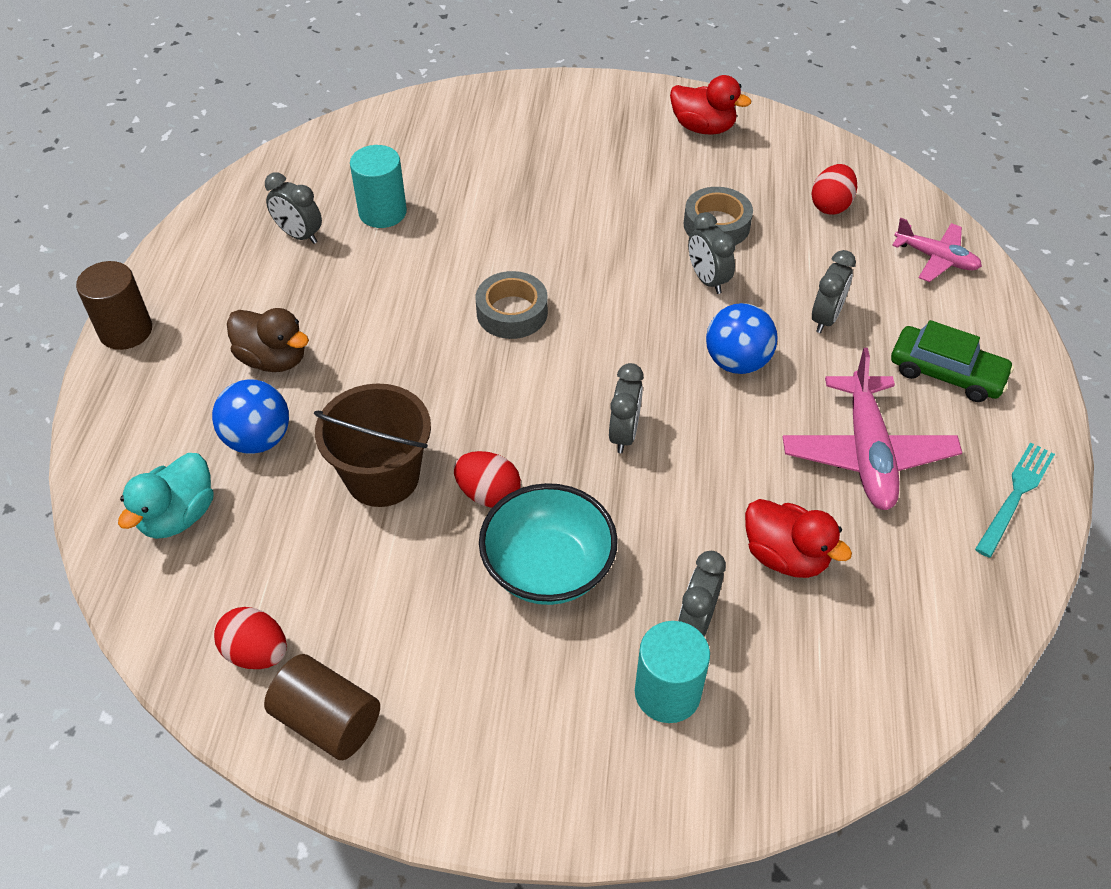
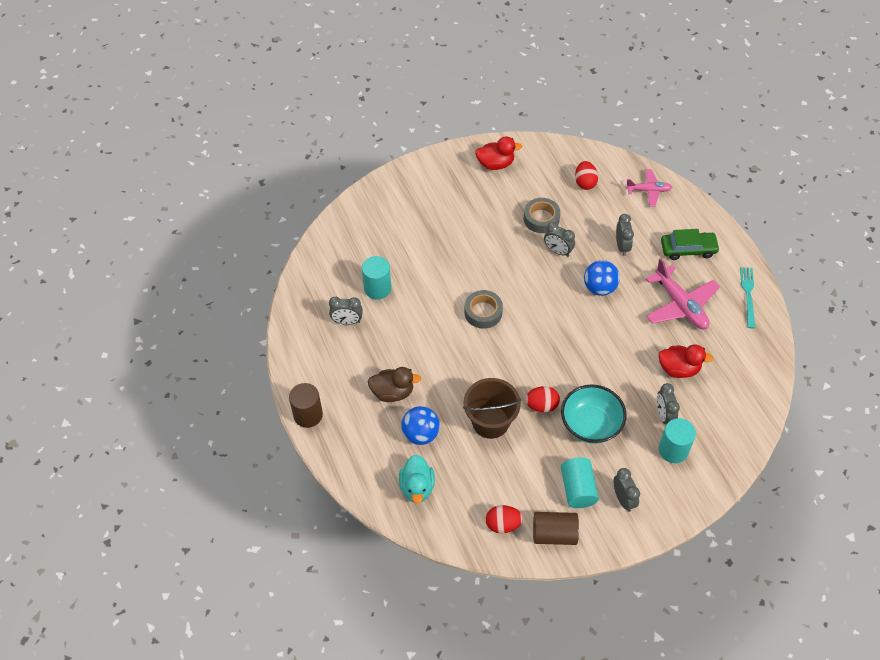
camera: 30 degrees left, 5 degrees up
(435, 665) = (578, 489): none -> turquoise cylinder
(624, 434) = (577, 348): grey clock -> grey clock (623, 499)

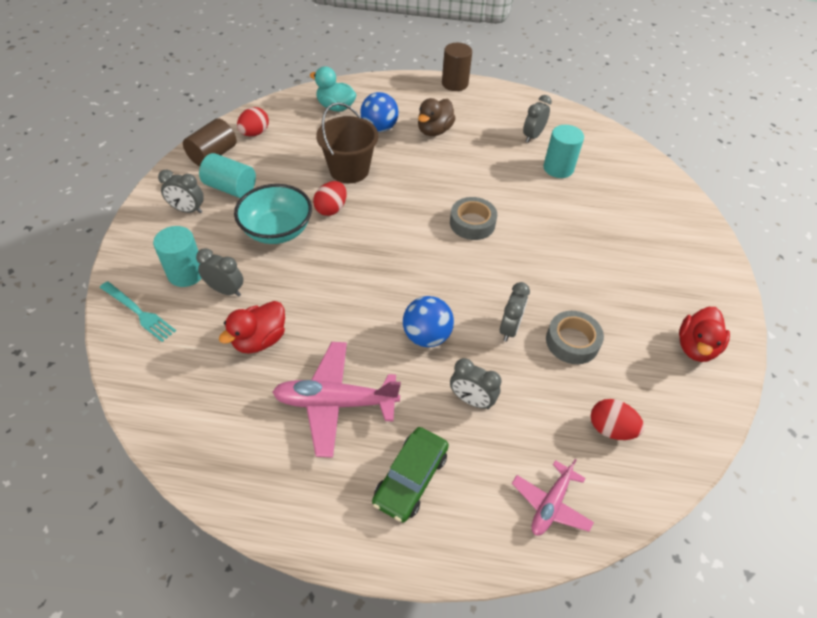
camera: 120 degrees right, 5 degrees down
(558, 251) = (509, 328): grey clock -> grey clock turned 135 degrees clockwise
(748, 295) = (280, 498): turquoise fork -> turquoise fork (138, 312)

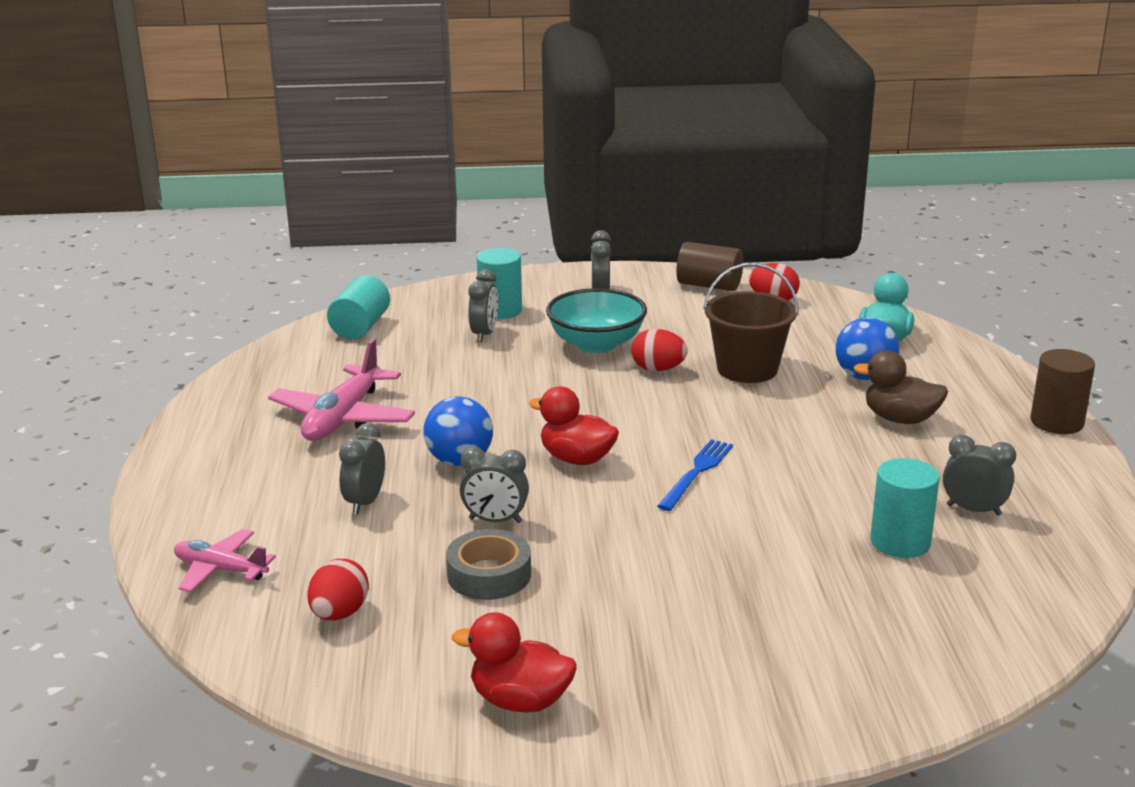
camera: 80 degrees right, 25 degrees down
(138, 312) = (435, 300): turquoise fork -> none
(230, 188) = (655, 306): turquoise cylinder -> turquoise cylinder (360, 327)
(260, 340) = (419, 364): red duck -> red duck (576, 459)
(335, 402) = (343, 418): pink plane -> pink plane turned 150 degrees counterclockwise
(410, 478) = (250, 474): green car -> none
(472, 223) = (697, 472): grey tape -> blue fork

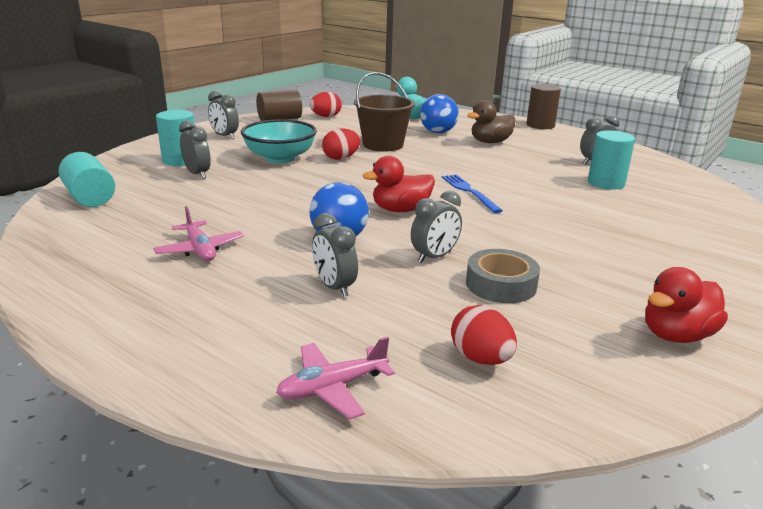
camera: 50 degrees left, 0 degrees up
(343, 418) = (200, 249): pink plane -> pink plane, size x0.60

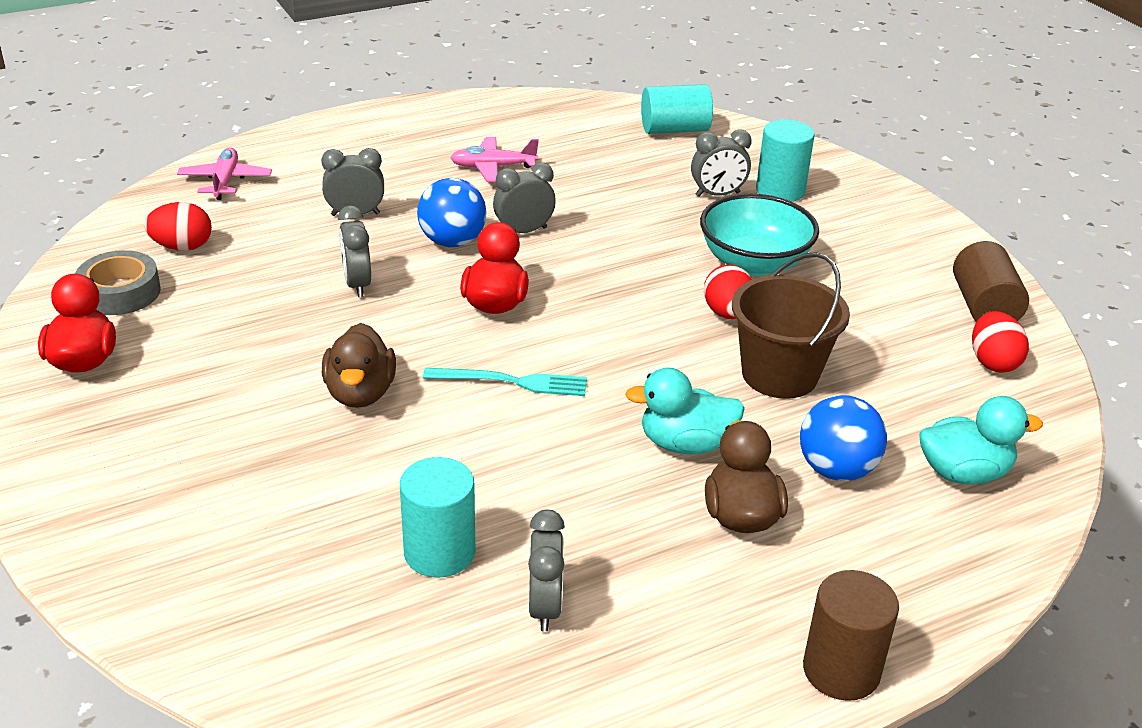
camera: 115 degrees right, 10 degrees up
(225, 136) = (887, 238): grey clock -> grey clock (523, 231)
(460, 154) = (685, 444): none -> turquoise duck
(469, 192) = (512, 382): blue fork -> turquoise fork
(501, 284) = (266, 302): grey tape -> grey tape (120, 292)
(539, 225) = (360, 393): none -> brown duck

